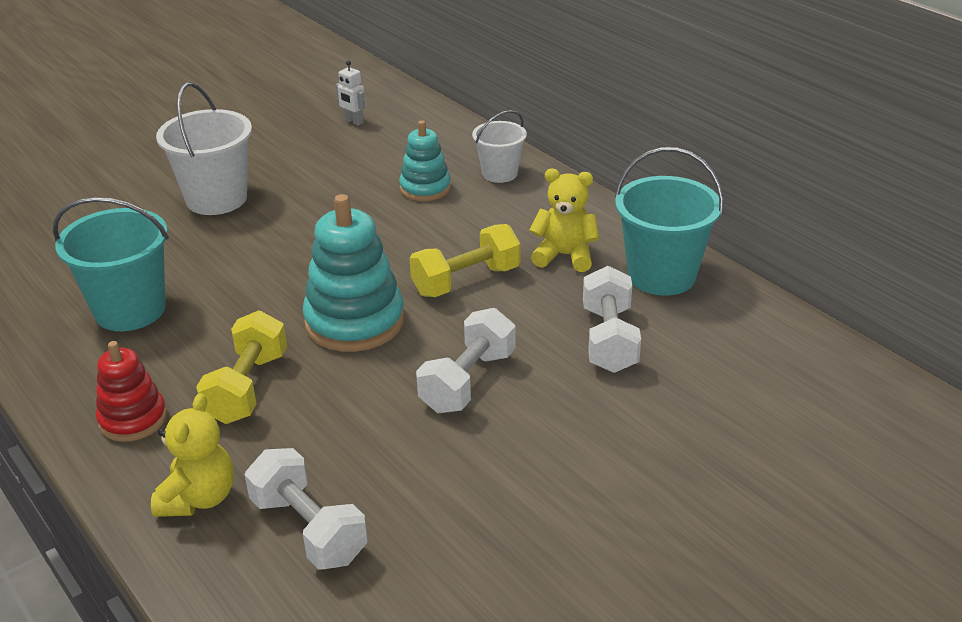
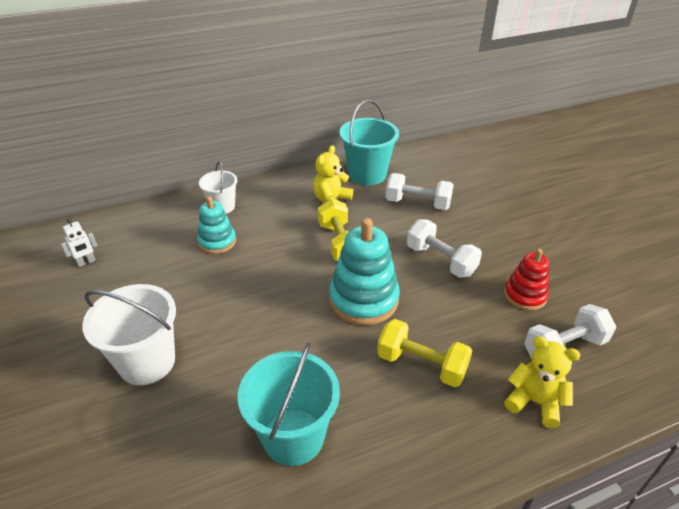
camera: 75 degrees left, 5 degrees up
(133, 419) = (443, 439): red stacking toy -> red stacking toy (525, 295)

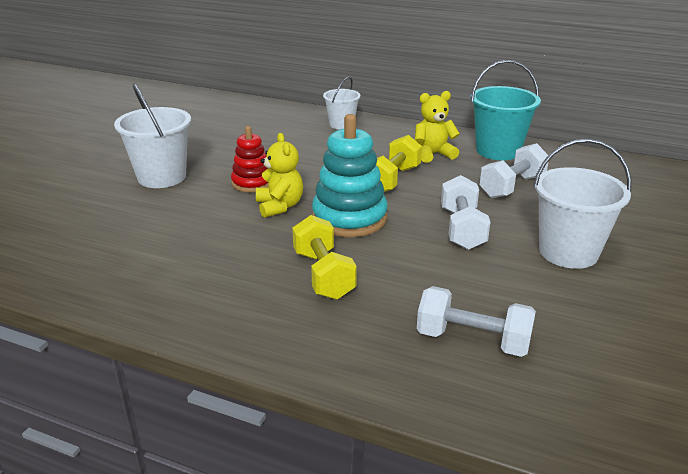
camera: 45 degrees right, 10 degrees down
(86, 262) = (211, 118): white robot -> none
(217, 241) = (304, 141): turquoise stacking toy -> none
(293, 436) = (173, 255): turquoise bucket -> none
(417, 203) = (512, 186): white dumbbell -> white dumbbell turned 75 degrees clockwise
(514, 241) = (568, 252): none -> white bucket
(525, 295) = (502, 289): red stacking toy -> red stacking toy (252, 183)
(534, 402) = (373, 350): yellow teddy bear -> yellow teddy bear (279, 206)

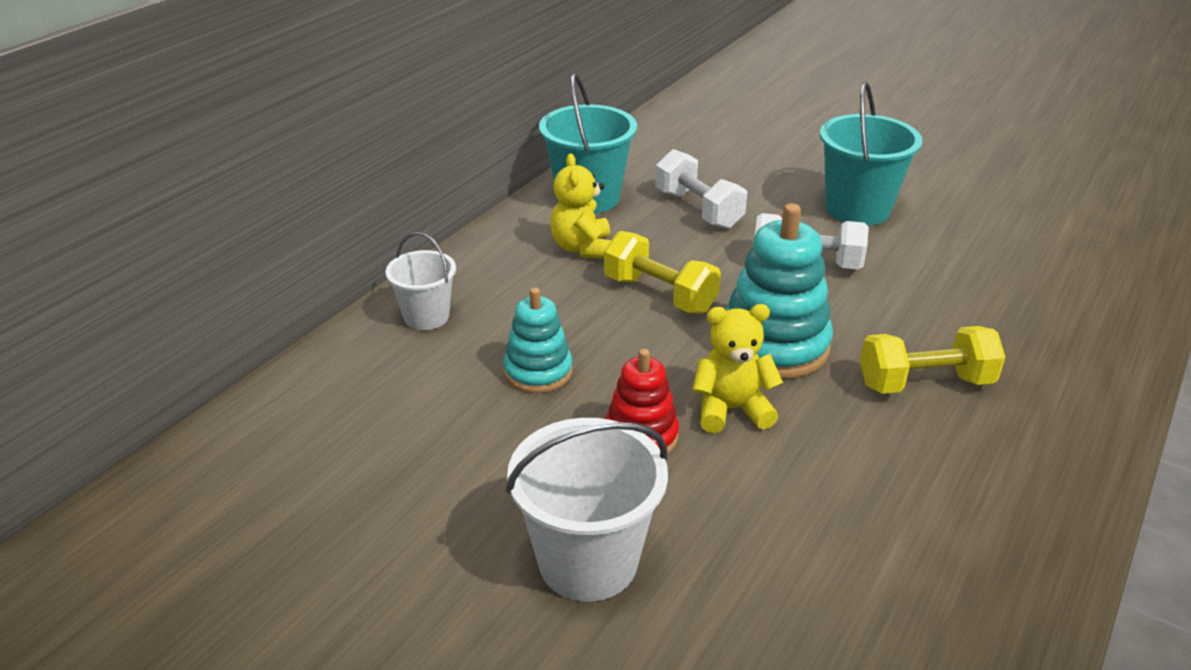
camera: 80 degrees left, 5 degrees up
(302, 154) = (538, 372): none -> turquoise stacking toy
(472, 340) = (1034, 296): white dumbbell -> none
(568, 252) = (857, 209): white bucket -> turquoise bucket

